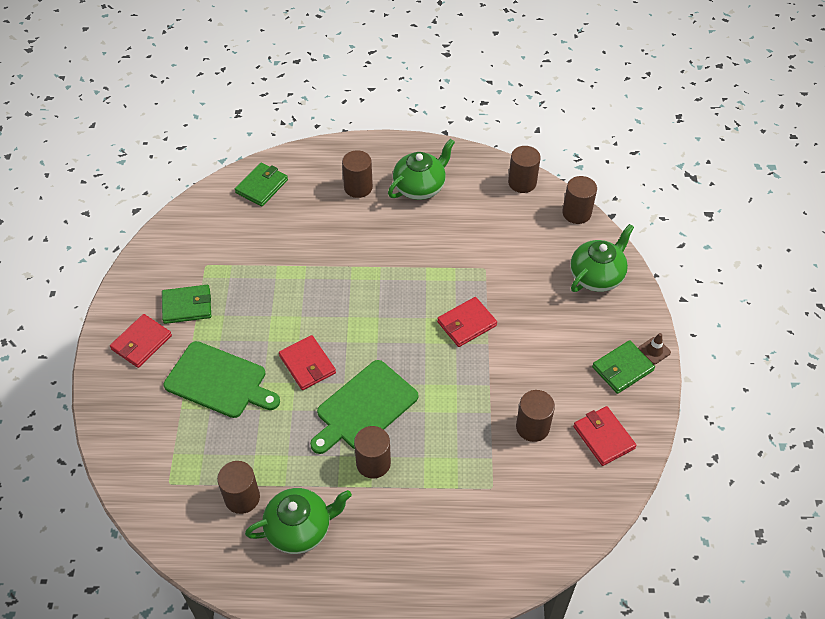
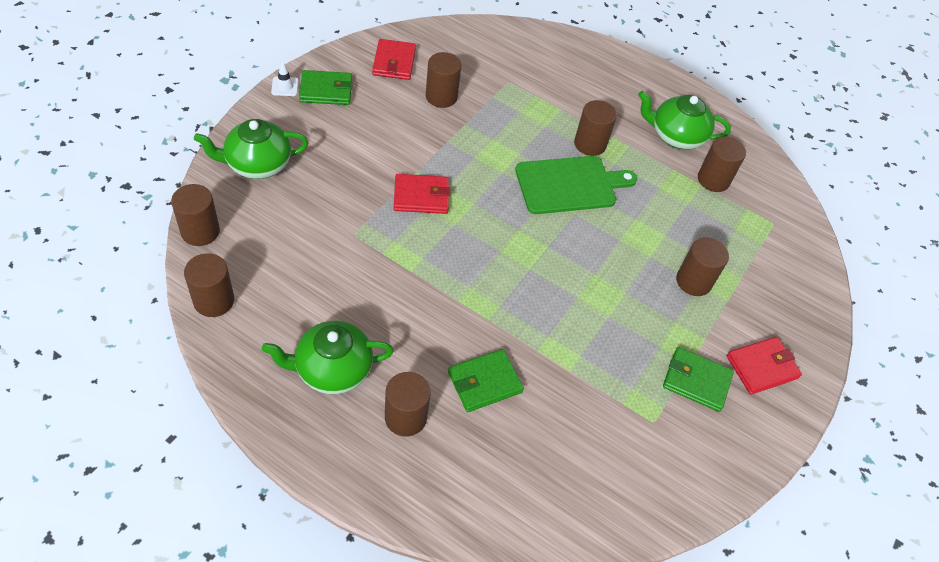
camera: 155 degrees left, 0 degrees up
(219, 381) = (693, 281): green cutting board -> brown cylinder
(262, 186) = (526, 499): green wallet -> green wallet (484, 382)
(307, 364) = (599, 248): red wallet -> none
(654, 350) = (285, 87): brown traffic cone -> white traffic cone

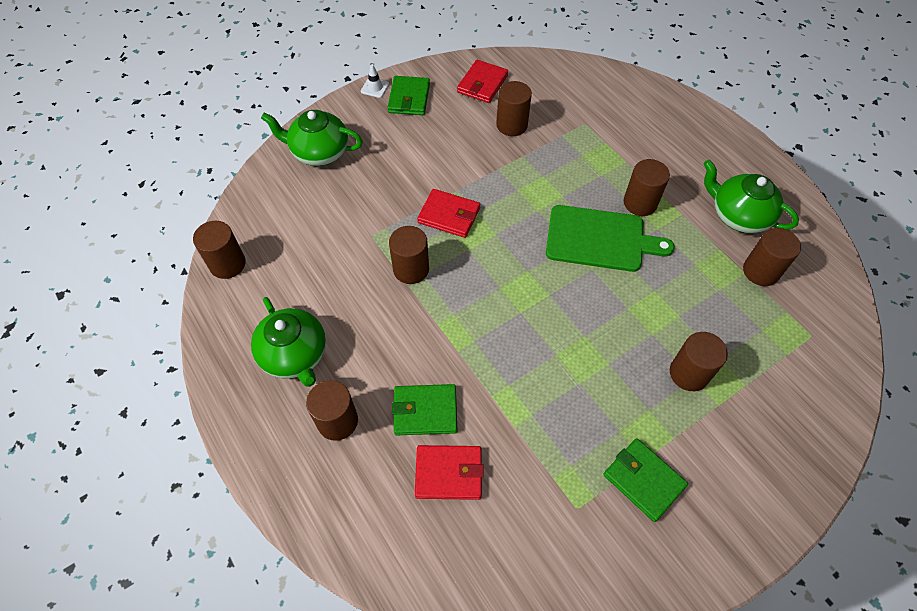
camera: 30 degrees right, 5 degrees up
(200, 231) = (245, 200): brown cylinder -> brown cylinder (411, 269)
(326, 90) = (409, 98): green wallet -> green wallet turned 75 degrees clockwise
(332, 369) = (295, 355): green teapot -> green teapot turned 135 degrees counterclockwise
(762, 367) = (725, 489): red wallet -> red wallet (448, 473)

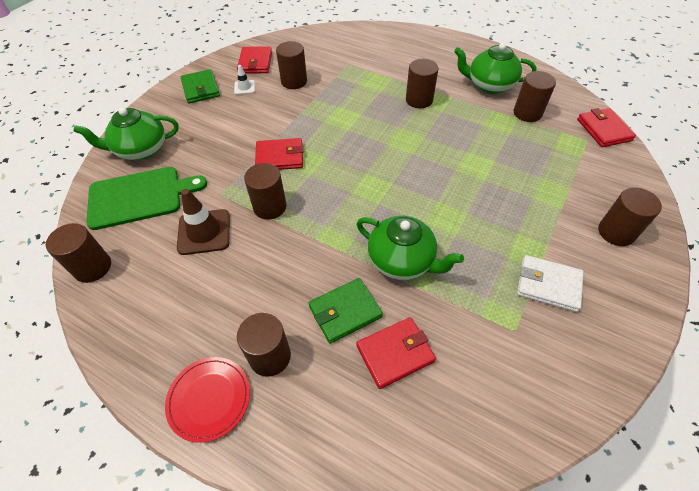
camera: 25 degrees left, 5 degrees down
(270, 434) = (209, 399): none -> red plate
(295, 355) = (199, 317): green teapot -> green teapot (402, 261)
(337, 270) = (204, 232): none -> brown traffic cone
(375, 88) = (167, 90): white traffic cone -> white traffic cone (244, 87)
(600, 239) = (406, 132): green cutting board -> green cutting board (140, 197)
(643, 480) = (548, 285): green wallet -> white wallet
(689, 373) = (527, 196): brown cylinder -> brown cylinder (616, 232)
(843, 332) = (603, 130): none -> red wallet

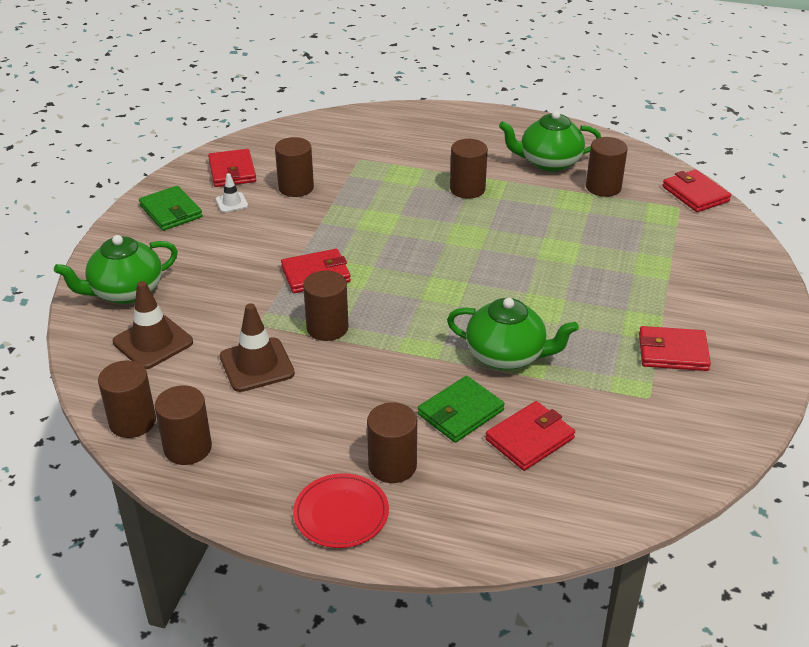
camera: 15 degrees left, 15 degrees down
(140, 197) = (153, 342): green cutting board -> brown traffic cone
(548, 285) = (673, 352): white wallet -> red wallet
(616, 232) = (732, 293): brown cylinder -> brown cylinder (188, 448)

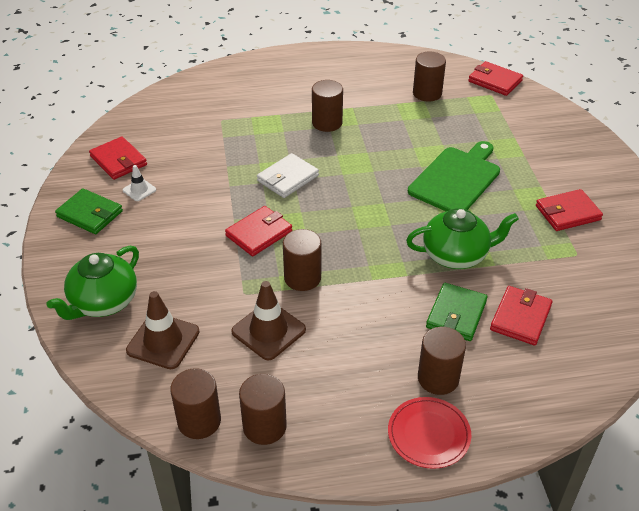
camera: 25 degrees left, 5 degrees up
(296, 187) = (186, 160): brown cylinder -> none
(384, 231) = (287, 178): none -> white wallet
(549, 162) = (373, 83): green teapot -> none
(568, 281) = (456, 179): none -> green cutting board

